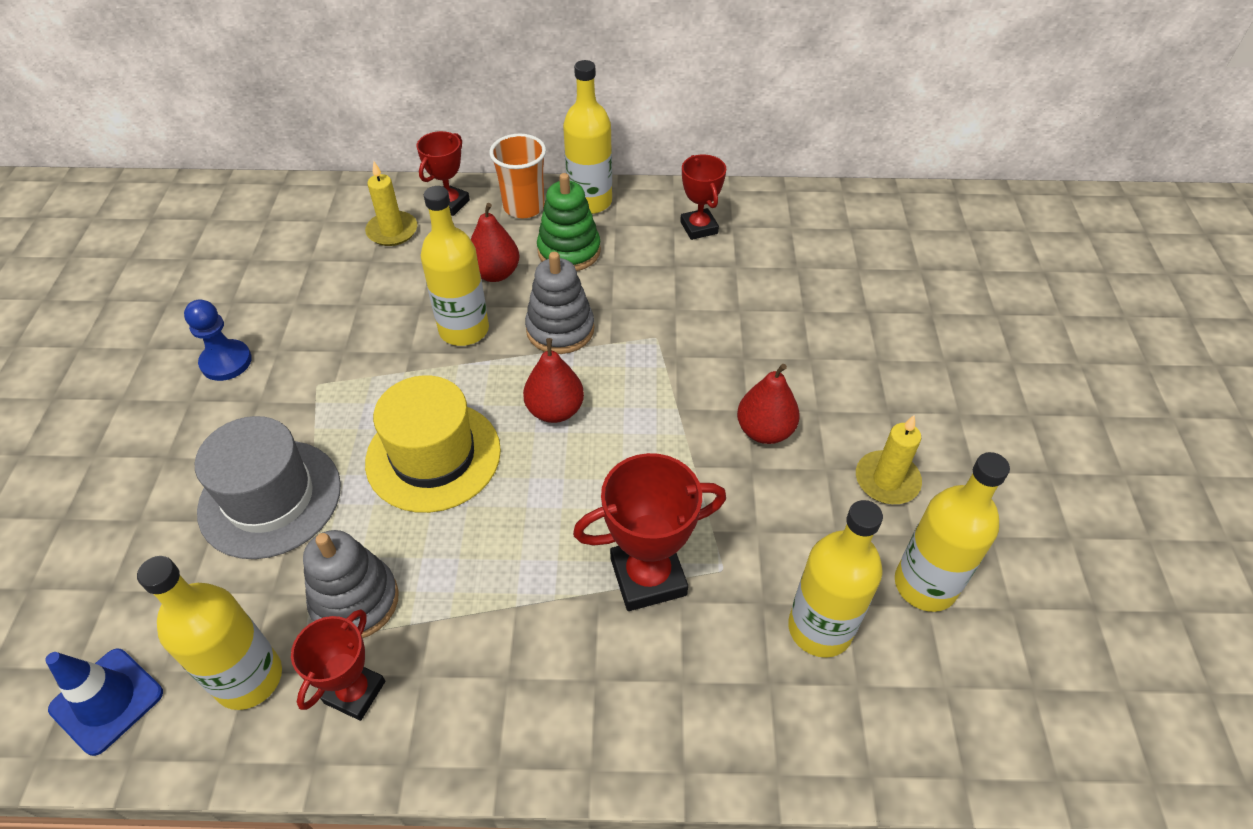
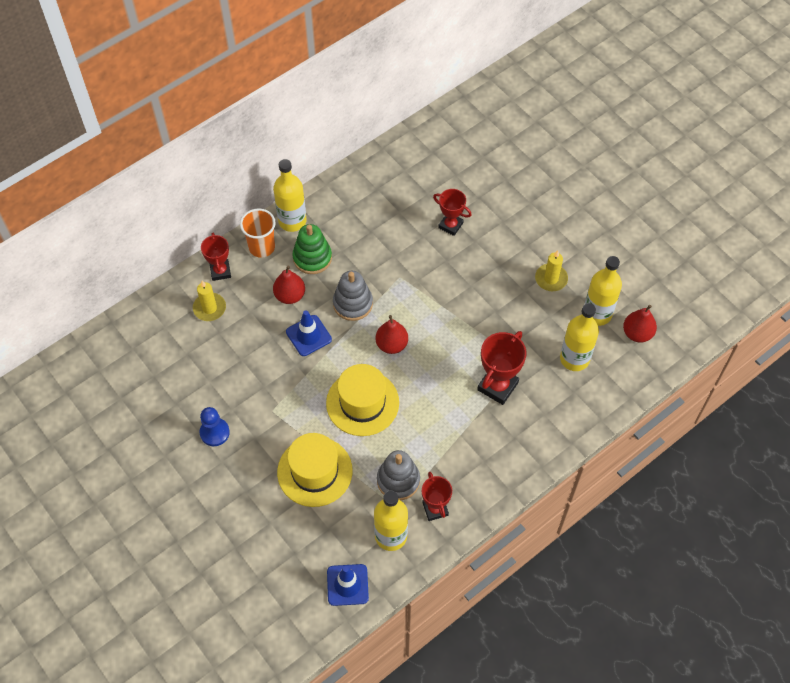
camera: 40 degrees left, 10 degrees up
(270, 498) = (314, 471): grey hat -> yellow hat
(464, 330) = (308, 335): yellow bottle -> blue traffic cone
(699, 228) = (361, 200): red trophy -> red trophy (450, 225)
(764, 431) = (486, 290): red pear -> red pear (637, 333)

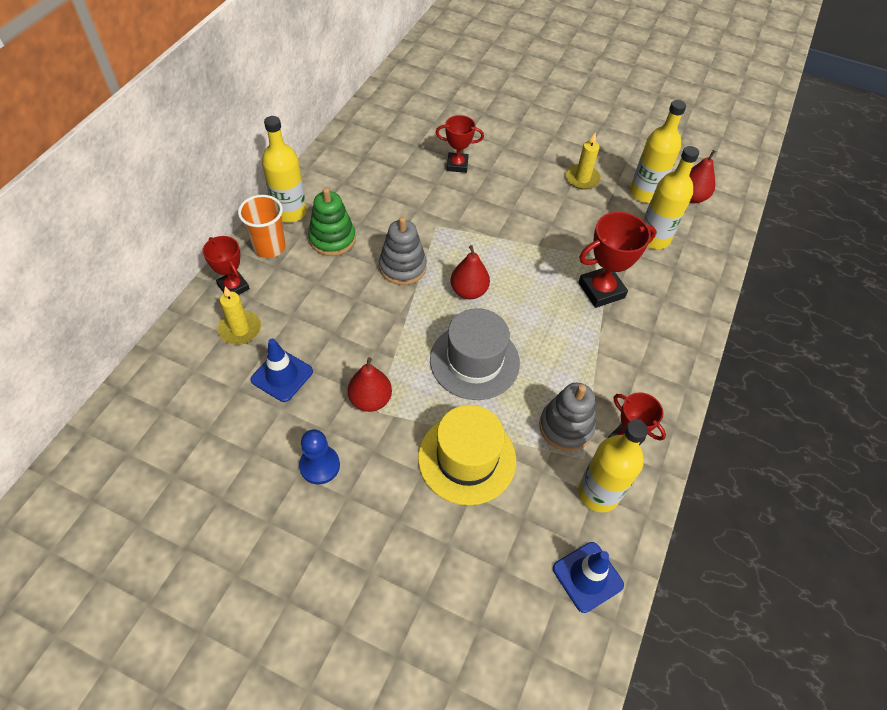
camera: 30 degrees left, 5 degrees down
(290, 295) = (328, 283): red pear -> red pear (370, 400)
(308, 335) = (373, 315): blue traffic cone -> blue traffic cone (282, 375)
(362, 403) = (474, 361): yellow hat -> grey hat
(497, 386) = (601, 290): red trophy -> red trophy turned 60 degrees clockwise

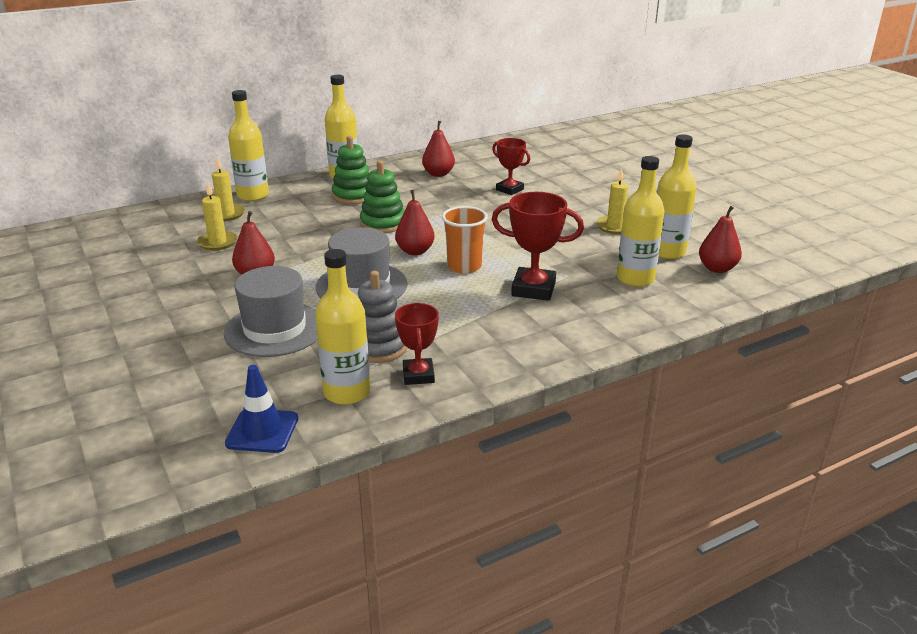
camera: 40 degrees right, 25 degrees down
(233, 287) = (253, 196): red trophy -> yellow bottle
(269, 247) = (304, 186): orange cup -> orange cup (464, 266)
(282, 375) = (218, 242): blue traffic cone -> yellow candle
(320, 465) = (173, 290): blue pawn -> none
(374, 169) = (438, 174): none -> red pear
(402, 267) = (383, 224): grey stacking toy -> green stacking toy
(467, 458) = (274, 329): yellow hat -> grey hat

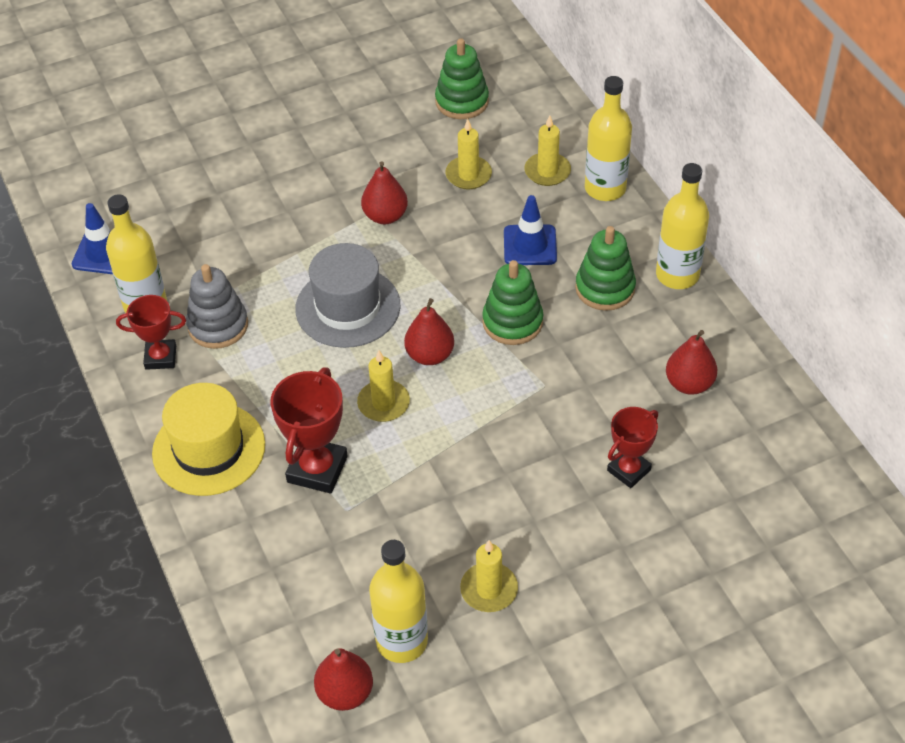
camera: 95 degrees right, 20 degrees up
(122, 247) = (462, 101): none -> green stacking toy
(274, 329) = (267, 244): grey hat -> none
(305, 219) = (530, 245): none -> blue traffic cone
(464, 266) = (383, 403): orange cup -> yellow candle
(523, 339) = (209, 449): none -> yellow hat
(635, 279) = (329, 584): yellow bottle -> none

